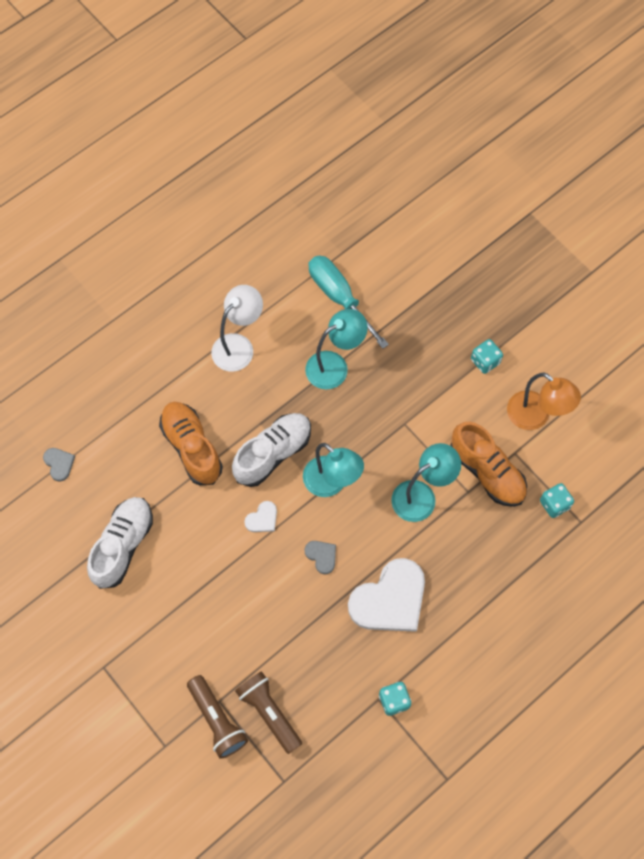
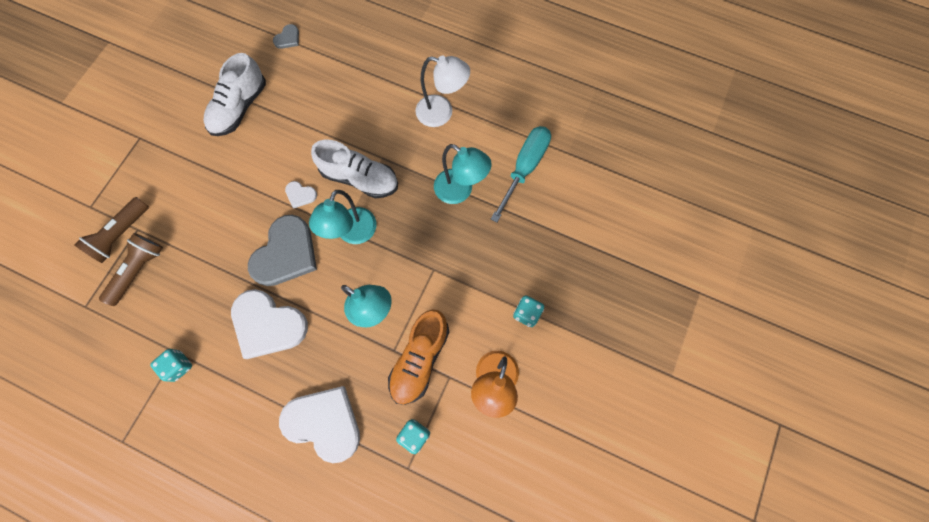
camera: 65 degrees right, 5 degrees up
(123, 545) = (239, 108): white shoe -> white shoe turned 120 degrees clockwise
(192, 447) = (339, 118): orange shoe -> none
(321, 556) = (285, 253): grey heart -> grey heart, size x2.27
(510, 580) = (324, 423): none -> white heart

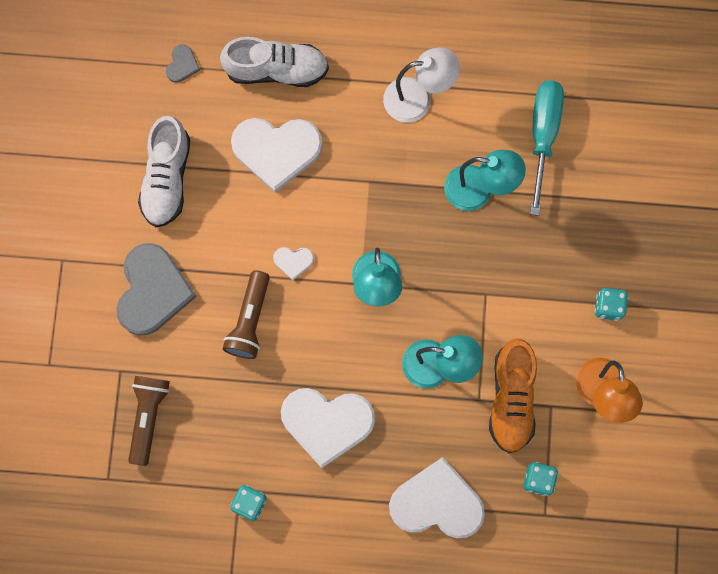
camera: 20 degrees left, 5 degrees up
(121, 235) = (105, 384): brown flashlight -> brown flashlight (250, 320)
(285, 253) = (309, 336): grey heart -> grey heart (152, 291)
(325, 114) = (276, 151): none -> white heart
(360, 178) = (354, 216): white shoe -> white shoe (276, 70)

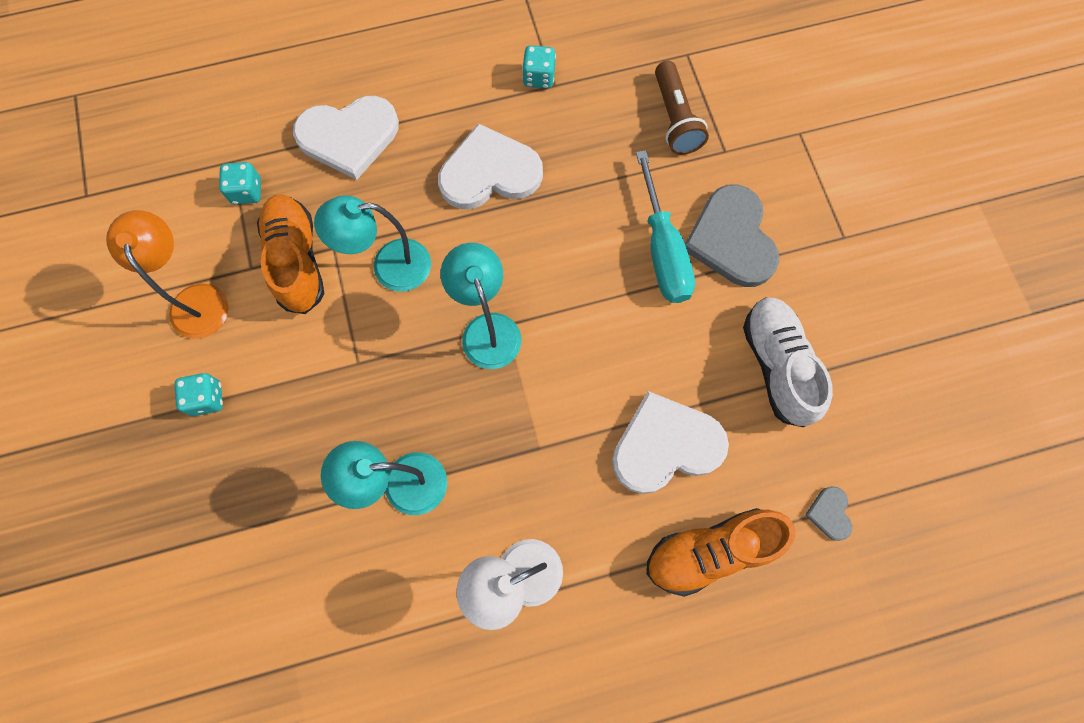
camera: 160 degrees right, 5 degrees down
(250, 320) = (613, 244): brown flashlight -> none
(276, 70) = (711, 551): white shoe -> orange shoe
(293, 261) = (591, 323): white heart -> none
(543, 136) = (339, 588): turquoise screwdriver -> turquoise screwdriver (662, 250)

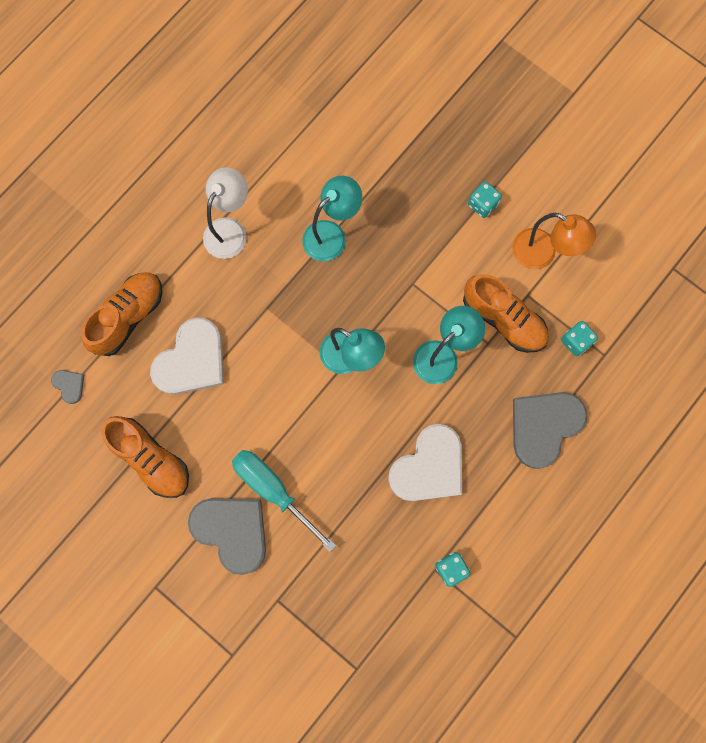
camera: 145 degrees right, 5 degrees up
(349, 137) = (544, 426): white heart -> grey heart
(675, 119) = (329, 602): brown flashlight -> none
(777, 365) = (151, 459): white shoe -> orange shoe

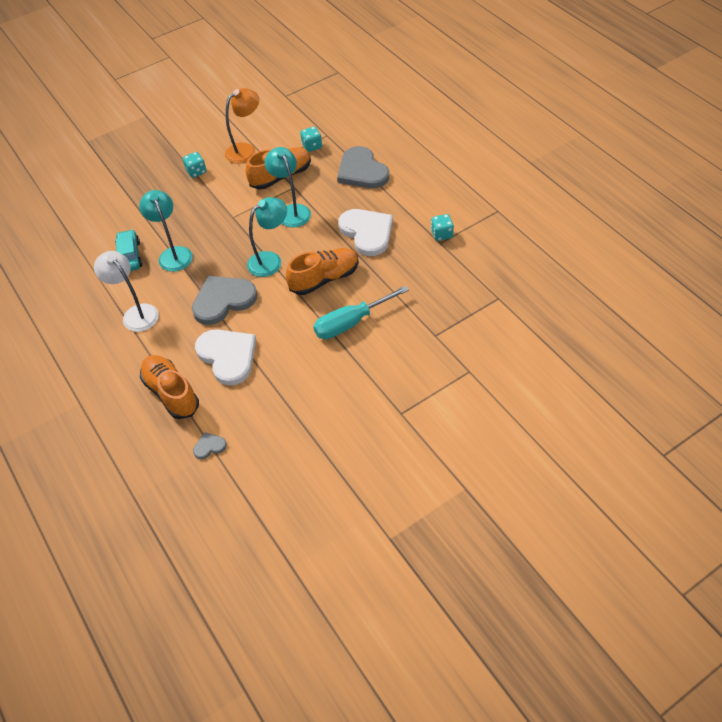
camera: 70 degrees left, 25 degrees down
(151, 459) = (296, 398): orange shoe -> orange shoe (324, 279)
(232, 531) = (373, 354): grey heart -> grey heart (223, 300)
(315, 184) = (130, 256): none -> turquoise car

